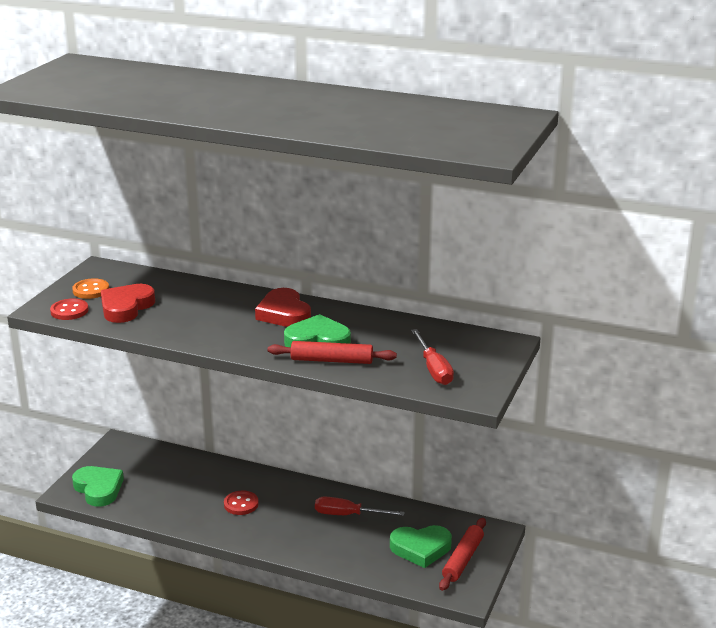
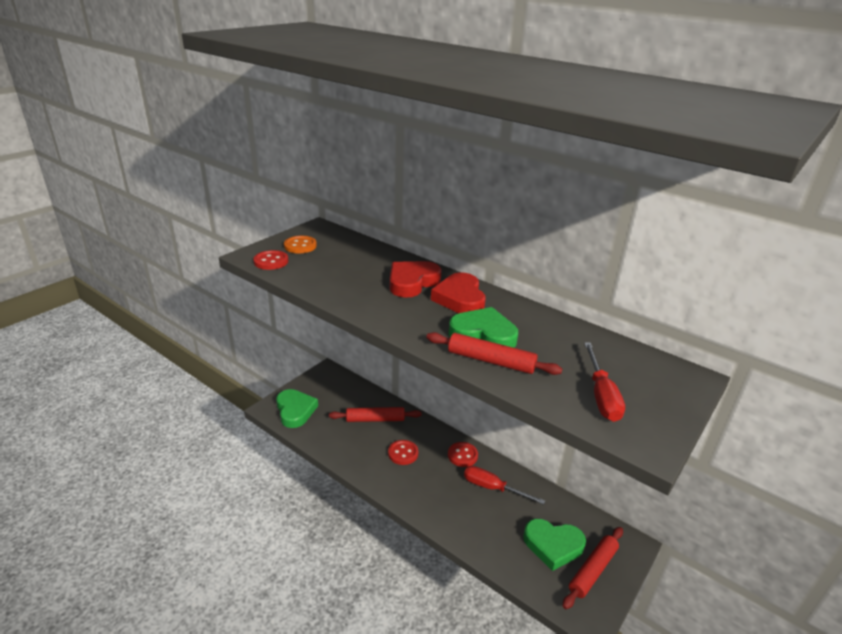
camera: 15 degrees right, 5 degrees up
(126, 307) = (320, 266): red heart -> red heart (412, 282)
(197, 479) = (375, 419): none -> red rolling pin
(307, 493) = (462, 455): none -> red button

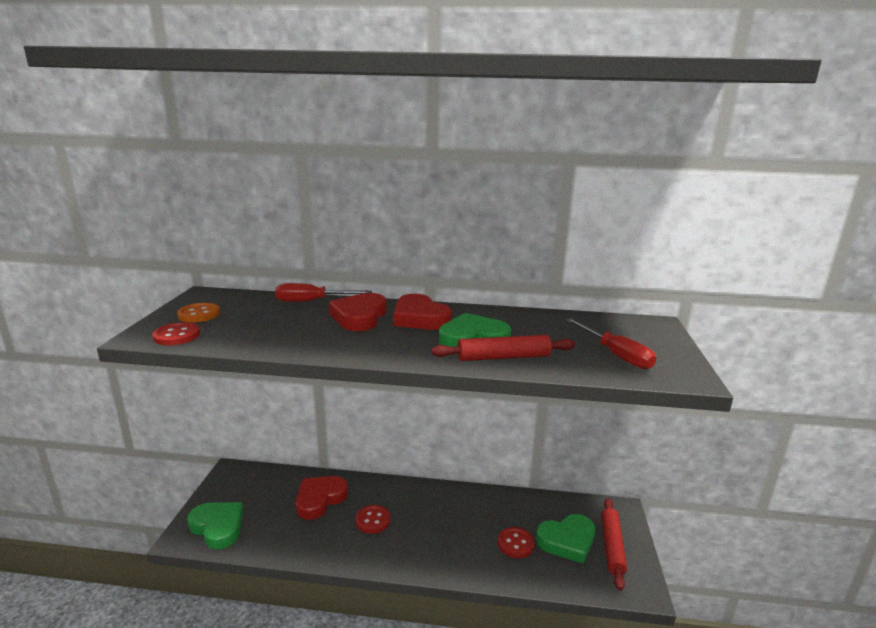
camera: 30 degrees left, 10 degrees down
(375, 419) = (320, 499): red rolling pin -> red heart
(462, 455) = (432, 497): red button -> red button (515, 544)
(492, 488) = (481, 515): red screwdriver -> red screwdriver (312, 301)

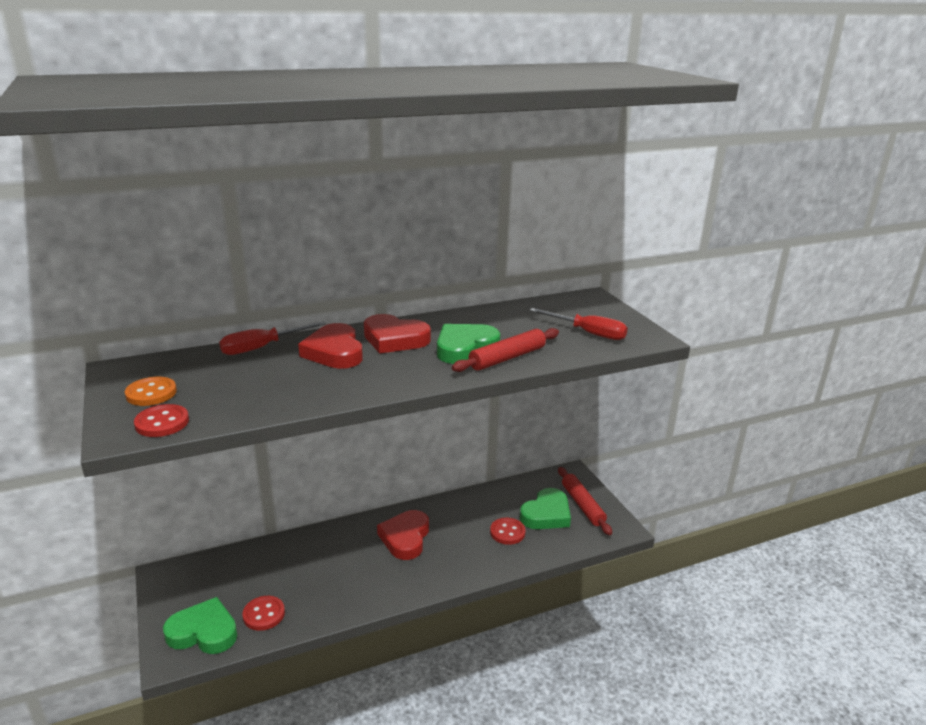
camera: 30 degrees left, 5 degrees up
(320, 499) = (294, 564): red heart -> red heart (405, 538)
(373, 520) = (365, 562): red button -> red button (264, 614)

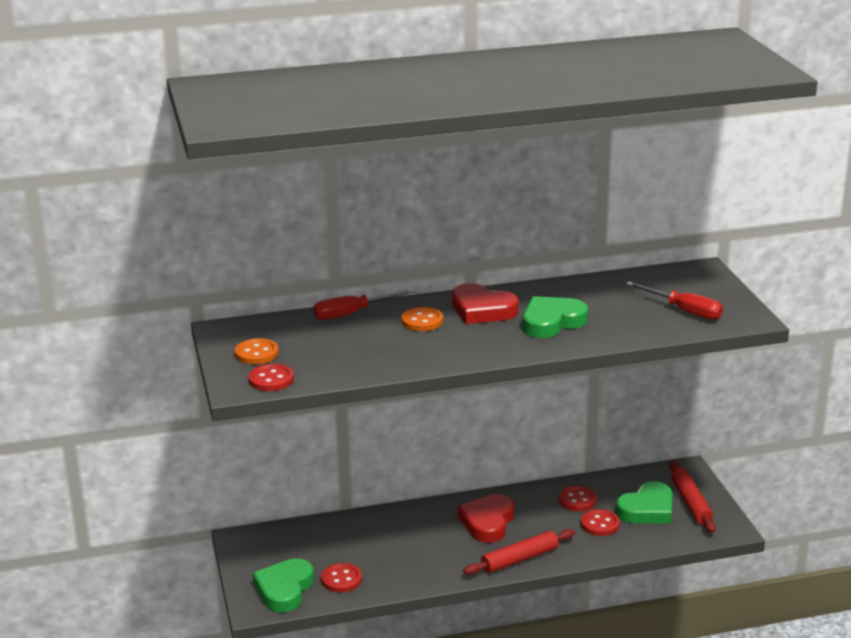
camera: 10 degrees right, 0 degrees up
(203, 632) = (284, 589): green heart -> green heart turned 90 degrees counterclockwise
(334, 352) = (422, 321): red heart -> orange button
(484, 509) = (577, 500): none -> red button
(507, 358) = (592, 334): red rolling pin -> red rolling pin (519, 559)

